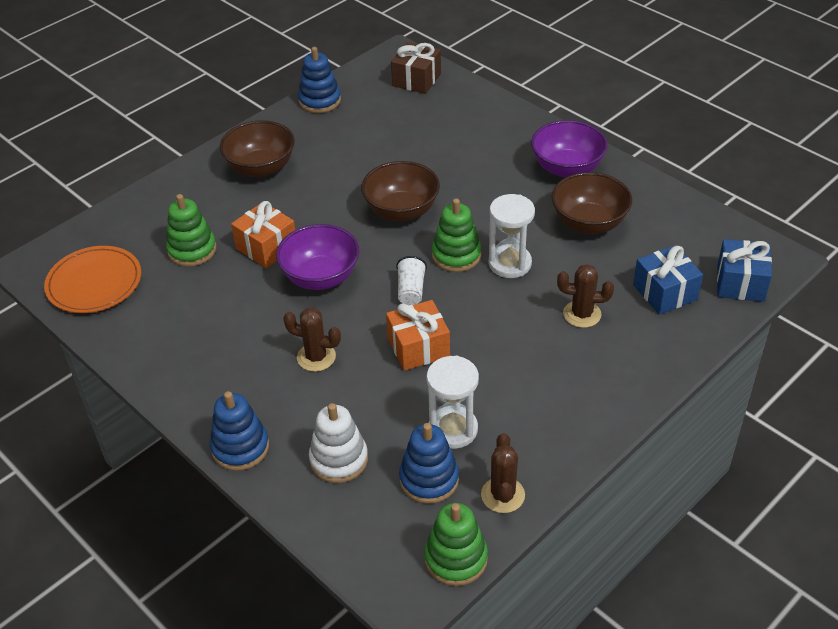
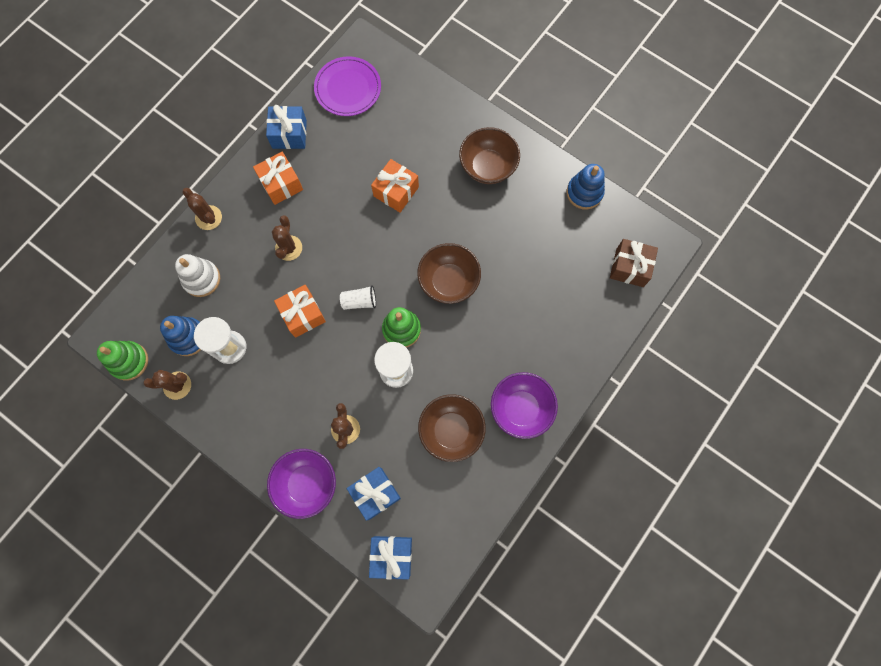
camera: 80 degrees right, 30 degrees up
(94, 283) = (348, 88): orange plate -> purple plate
(139, 348) = (289, 134): none -> blue gift
(192, 250) = (387, 142): green stacking toy -> none
(214, 360) = (281, 184): none -> orange gift
(240, 447) = (208, 218): blue stacking toy -> brown cactus
(320, 277) = (368, 235): purple bowl -> purple bowl (306, 484)

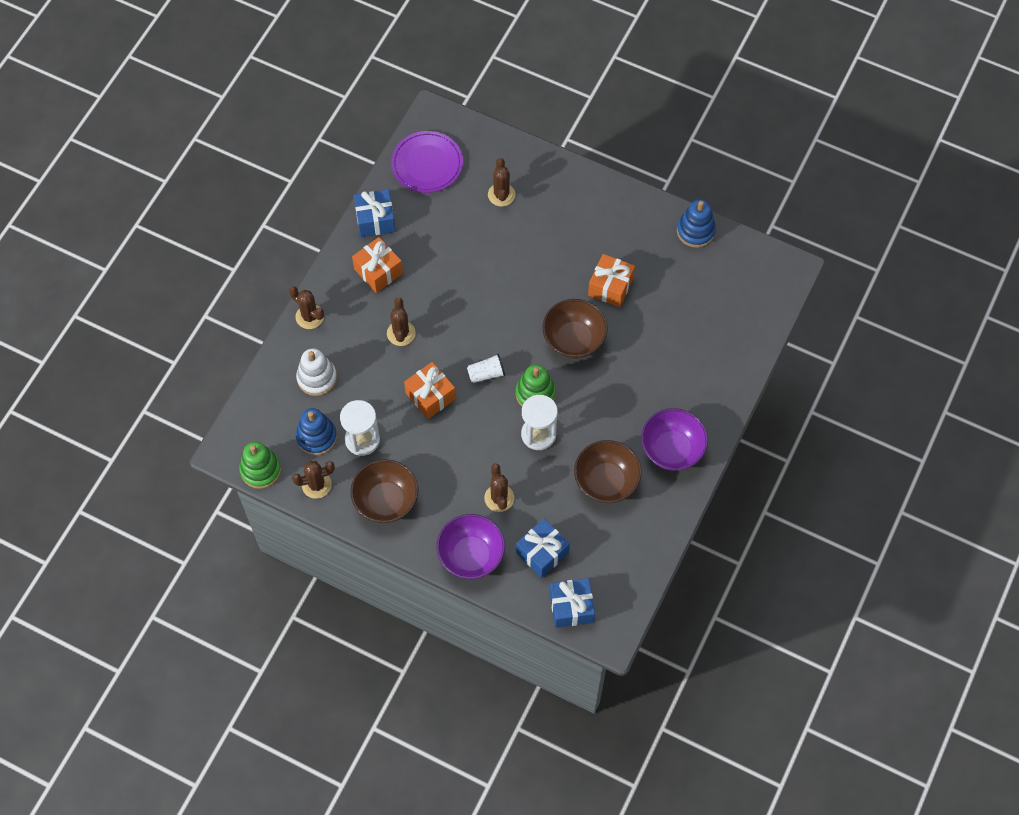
camera: 10 degrees left, 10 degrees down
(396, 191) = (500, 260): orange gift -> orange gift (610, 287)
(410, 128) = (501, 195): none -> brown cactus
(488, 167) = (591, 220): brown bowl -> brown bowl (386, 501)
(629, 267) = (755, 297): brown gift -> none

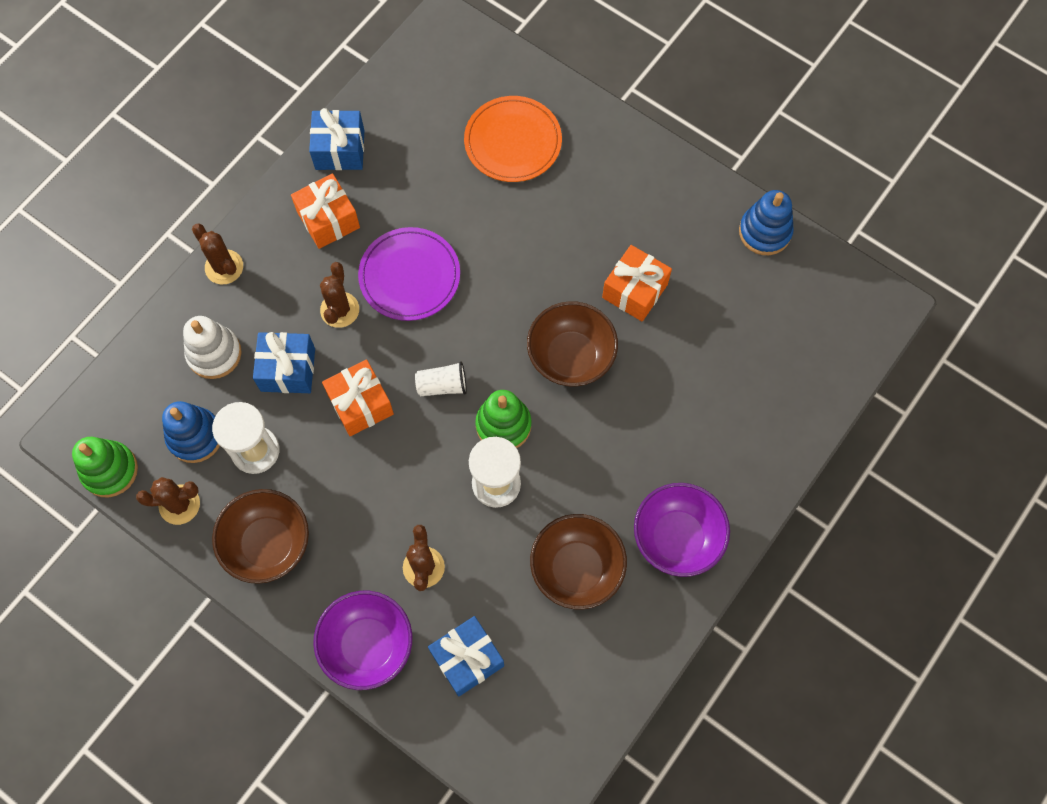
camera: 10 degrees right, 5 degrees up
(427, 164) = (423, 85): purple plate -> purple plate (409, 276)
(501, 195) = (513, 141): brown cactus -> orange plate
(571, 607) = (492, 748): blue gift -> blue gift (288, 369)

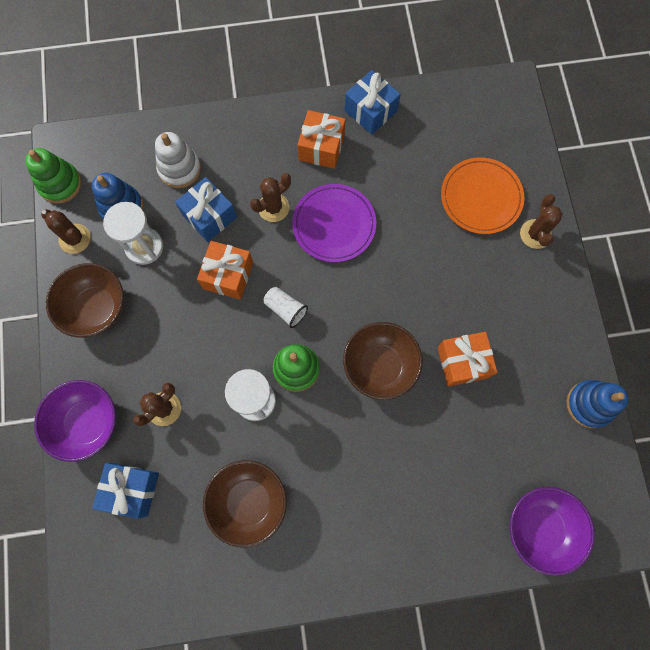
camera: 45 degrees right, 5 degrees up
(224, 267) = (235, 123): brown cactus -> brown cactus (535, 234)
(677, 538) = (328, 546): purple bowl -> purple bowl (539, 527)

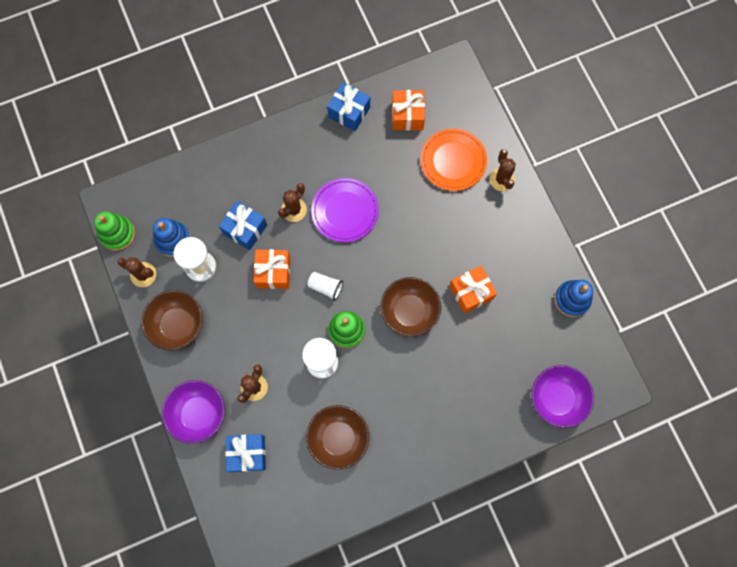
camera: 15 degrees left, 0 degrees up
(179, 169) = (210, 197): white stacking toy -> none
(321, 147) = (318, 152): orange gift -> orange gift (407, 115)

